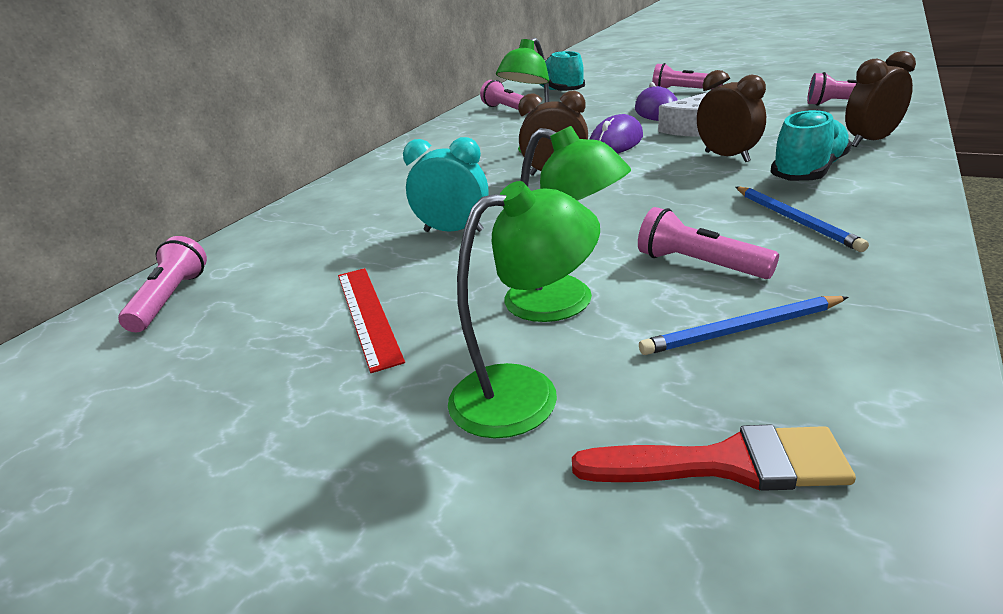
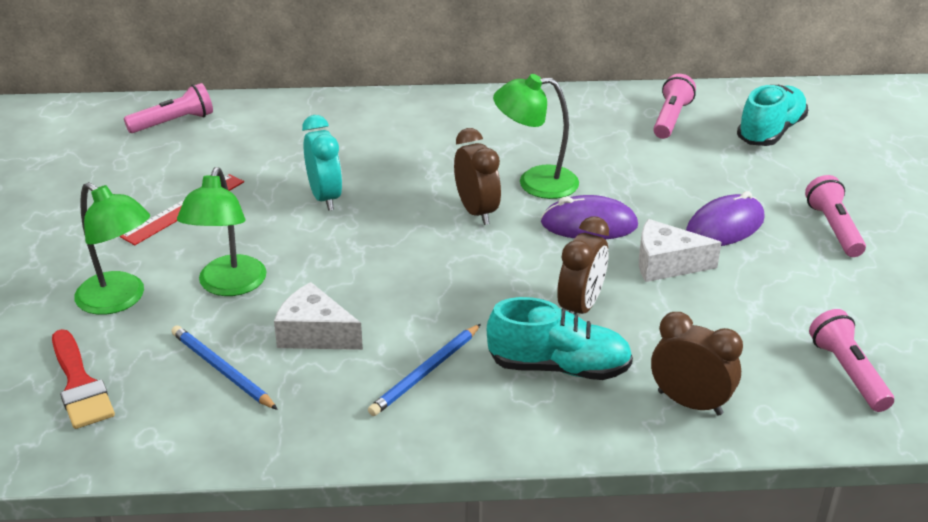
camera: 55 degrees right, 5 degrees up
(699, 264) = (315, 334): pink flashlight -> white cheese

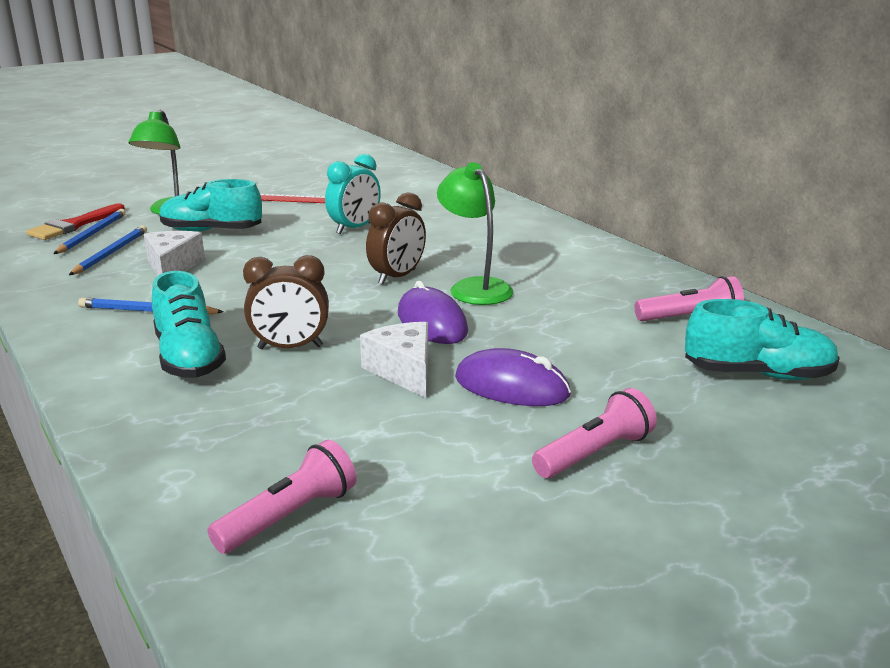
camera: 60 degrees right, 10 degrees down
(134, 374) = (92, 234): none -> blue pencil
(174, 122) = (397, 171): pink flashlight -> none
(228, 286) = (211, 231): green lamp -> turquoise shoe
(689, 403) = (171, 429): brown clock -> none

